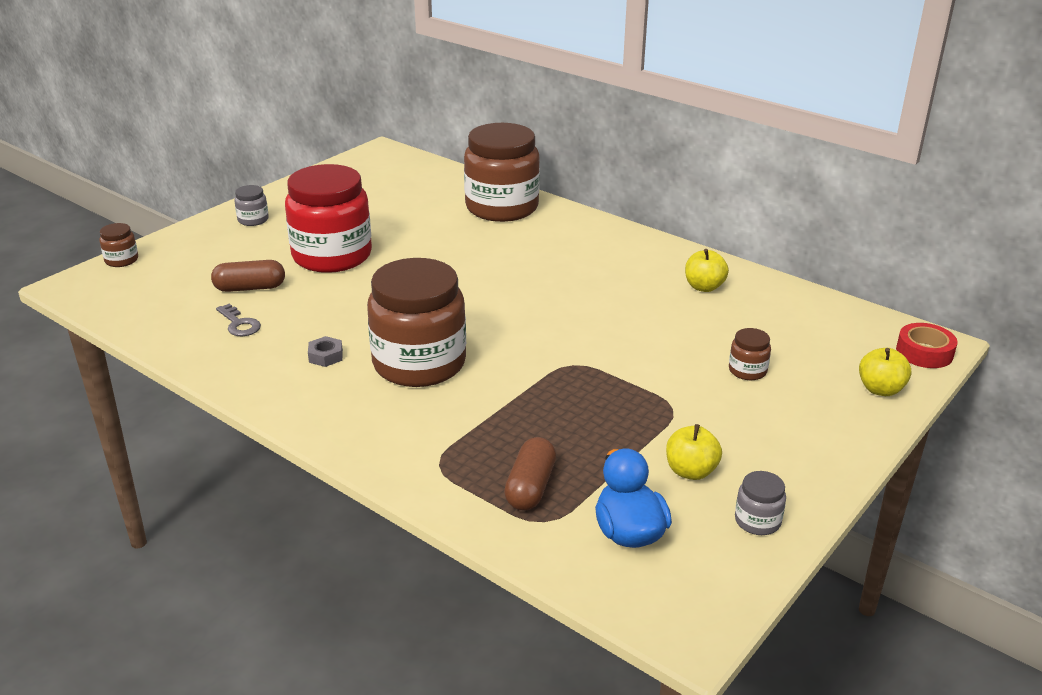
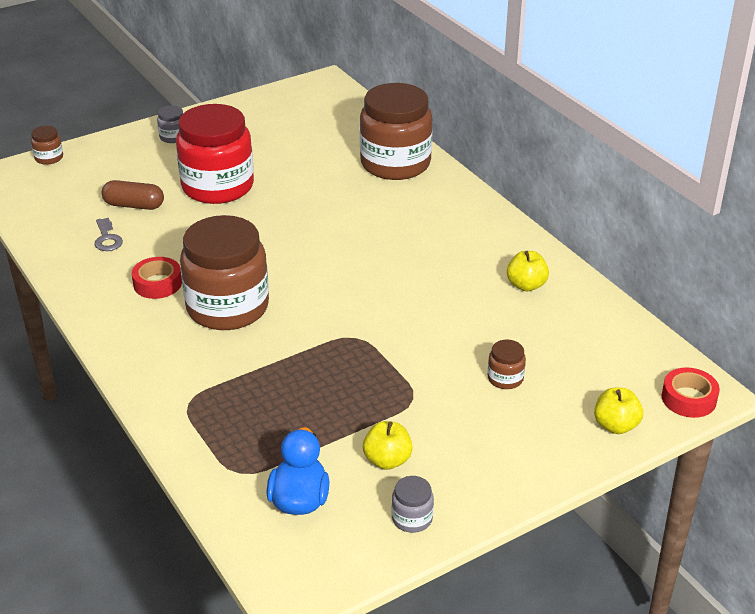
camera: 20 degrees right, 5 degrees up
(326, 356) = (157, 283): grey nut -> red tape
(530, 487) = (247, 441): brown capsule -> none

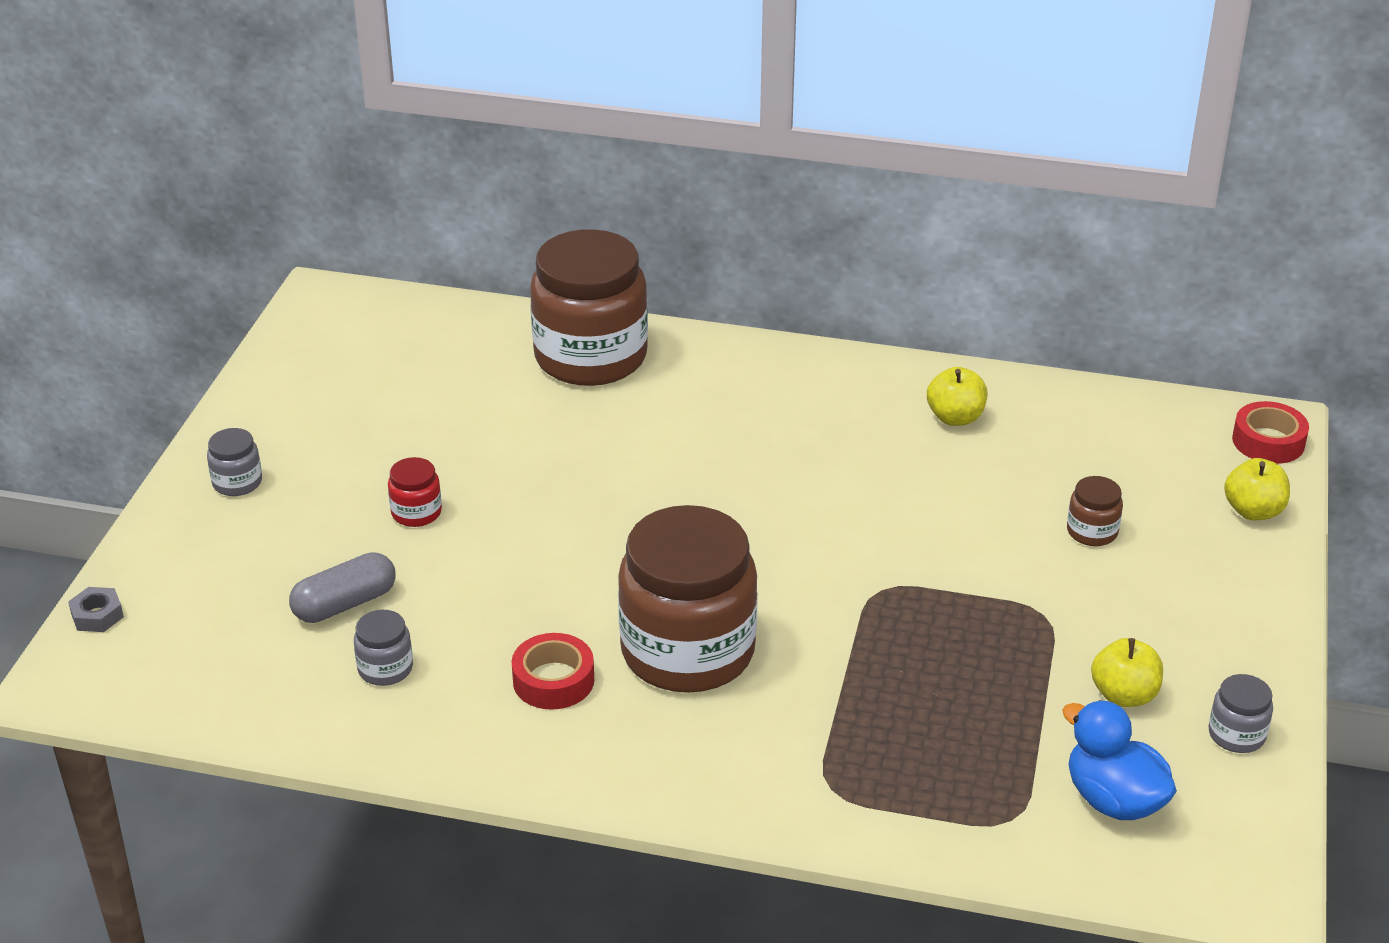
camera: 45 degrees left, 0 degrees up
(49, 158) = (97, 615): brown jar -> grey nut
(107, 238) = (385, 669): grey key -> grey jar
(134, 205) = (345, 604): brown capsule -> grey capsule
(217, 186) = (416, 512): red jar -> red jar, size x0.41

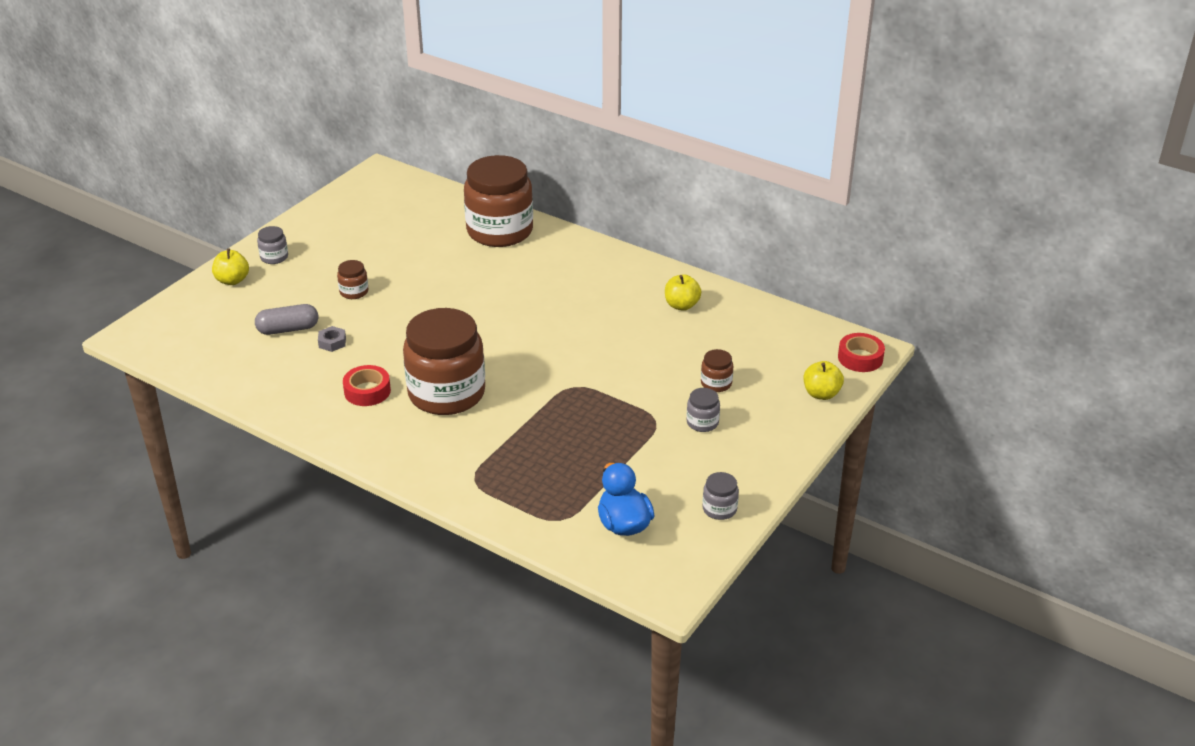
camera: 20 degrees right, 0 degrees up
(97, 615) = (165, 307): grey nut -> grey nut (332, 342)
(385, 669) = (287, 365): grey jar -> grey jar (702, 423)
(416, 512) = (354, 292): red jar -> brown jar
(1124, 695) = (670, 473): yellow apple -> yellow apple (232, 280)

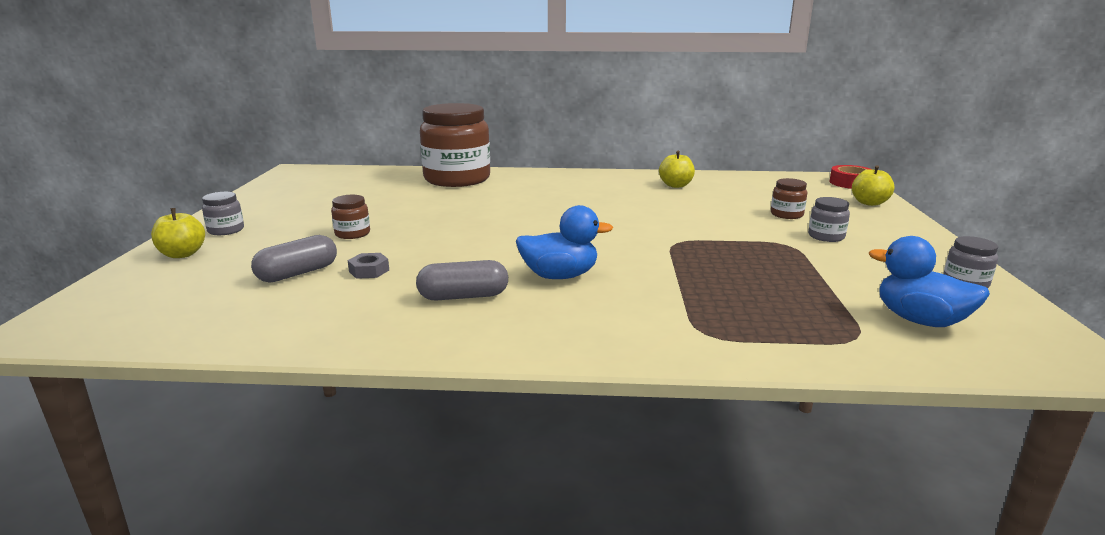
camera: 30 degrees left, 15 degrees down
(367, 391) = (463, 296): red tape -> grey capsule
(446, 393) = (559, 276): brown jar -> blue duck

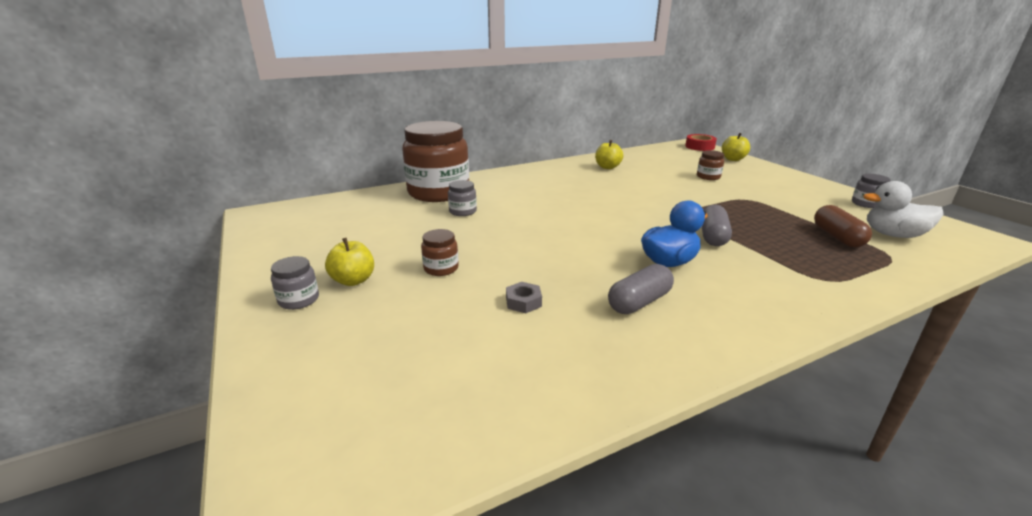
camera: 30 degrees left, 5 degrees up
(182, 254) = (297, 343): yellow apple -> yellow apple (353, 280)
(298, 273) = (464, 325): grey capsule -> grey capsule (713, 236)
(824, 303) = (837, 237): none -> brown capsule
(826, 236) = (755, 188): grey jar -> grey jar (462, 211)
(920, 320) = (893, 235): blue duck -> white duck

